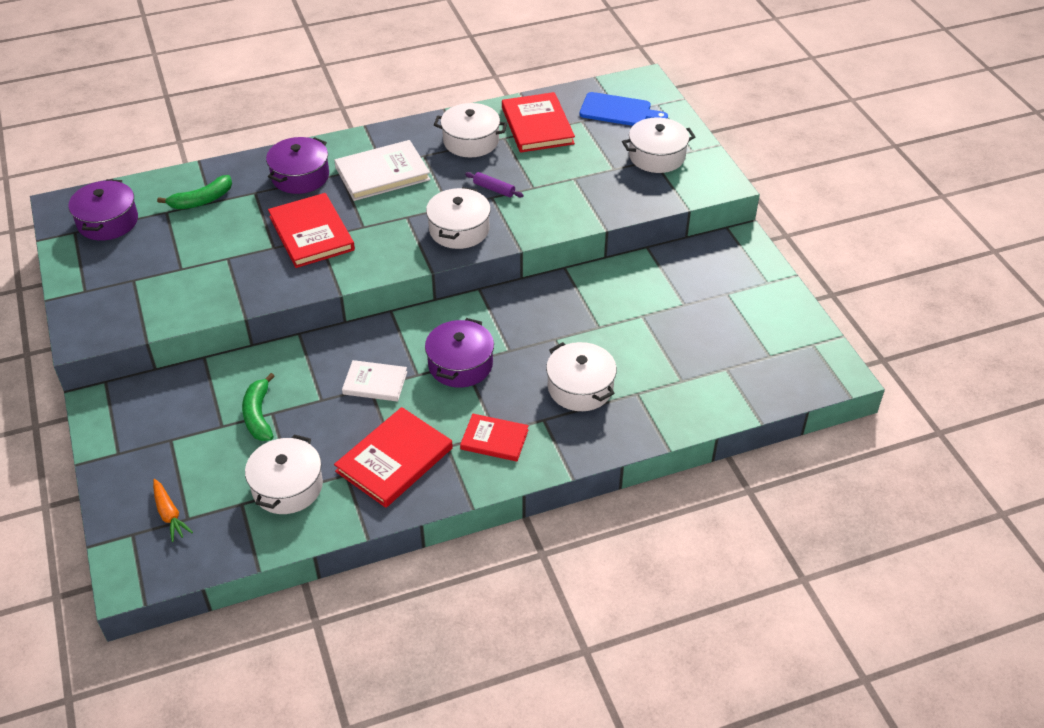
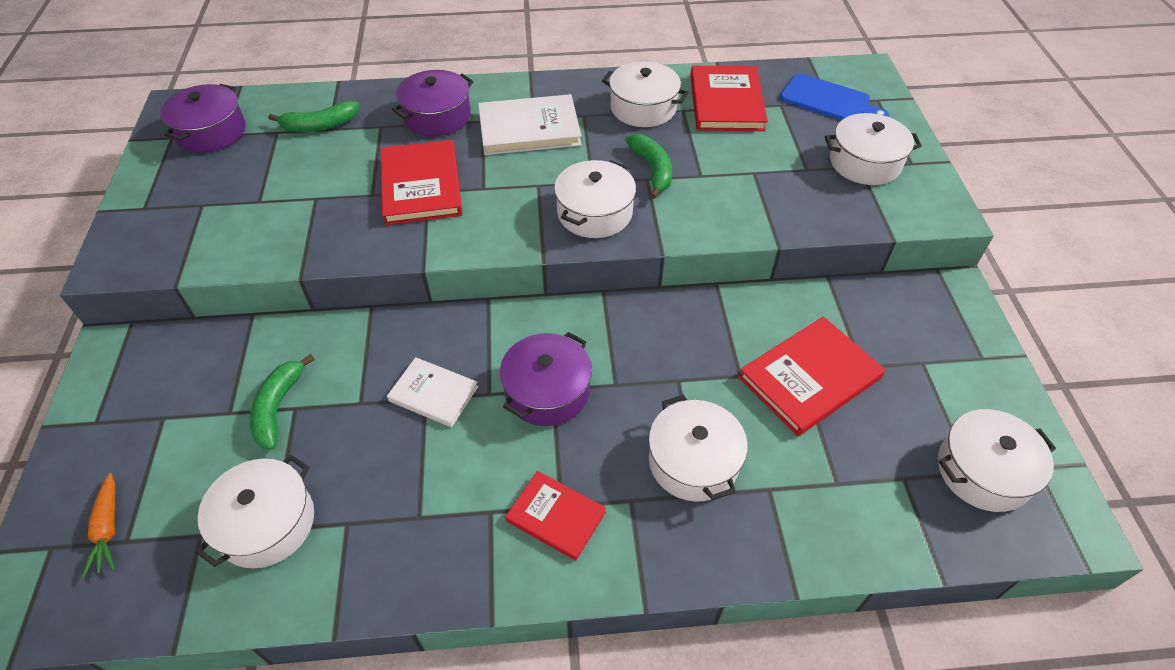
camera: 15 degrees right, 5 degrees up
(394, 460) = (415, 516): red book -> red book (809, 378)
(494, 189) = (652, 169): purple rolling pin -> green banana
(778, 354) = (983, 471): none -> white pot

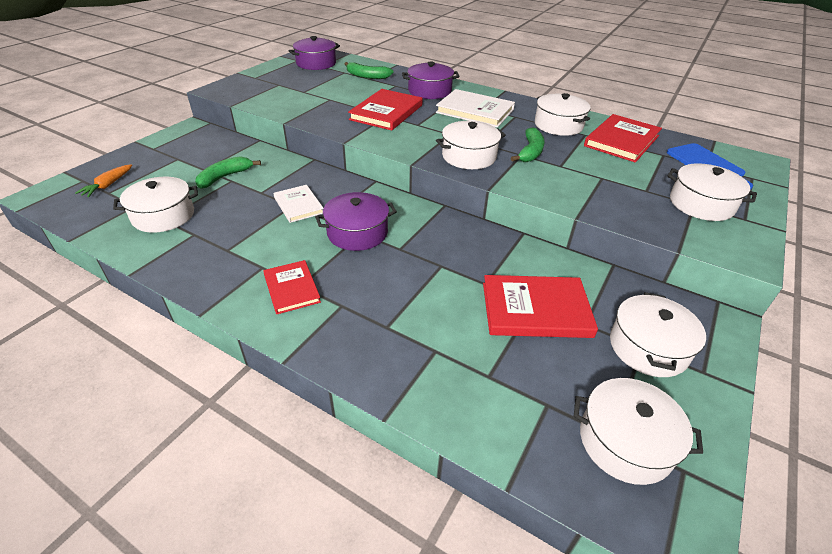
camera: 35 degrees right, 10 degrees down
(693, 461) = (402, 309): white pot -> white pot (648, 347)

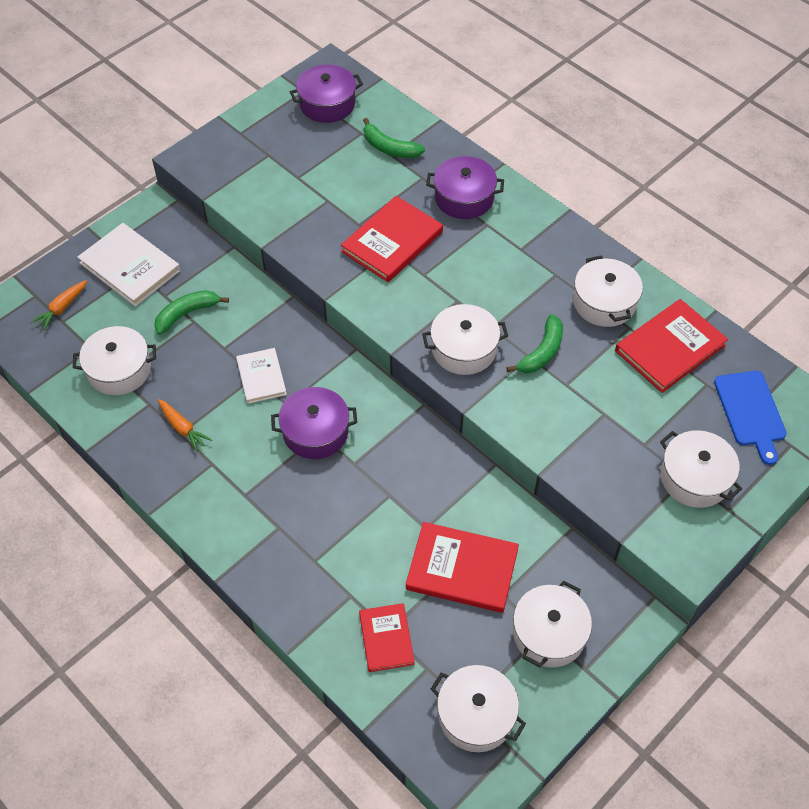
camera: 15 degrees right, 15 degrees up
(229, 246) = (183, 428): none -> orange carrot
(291, 288) = (235, 497): red book -> red book (386, 638)
(475, 111) = (507, 255): white book -> white book (130, 267)

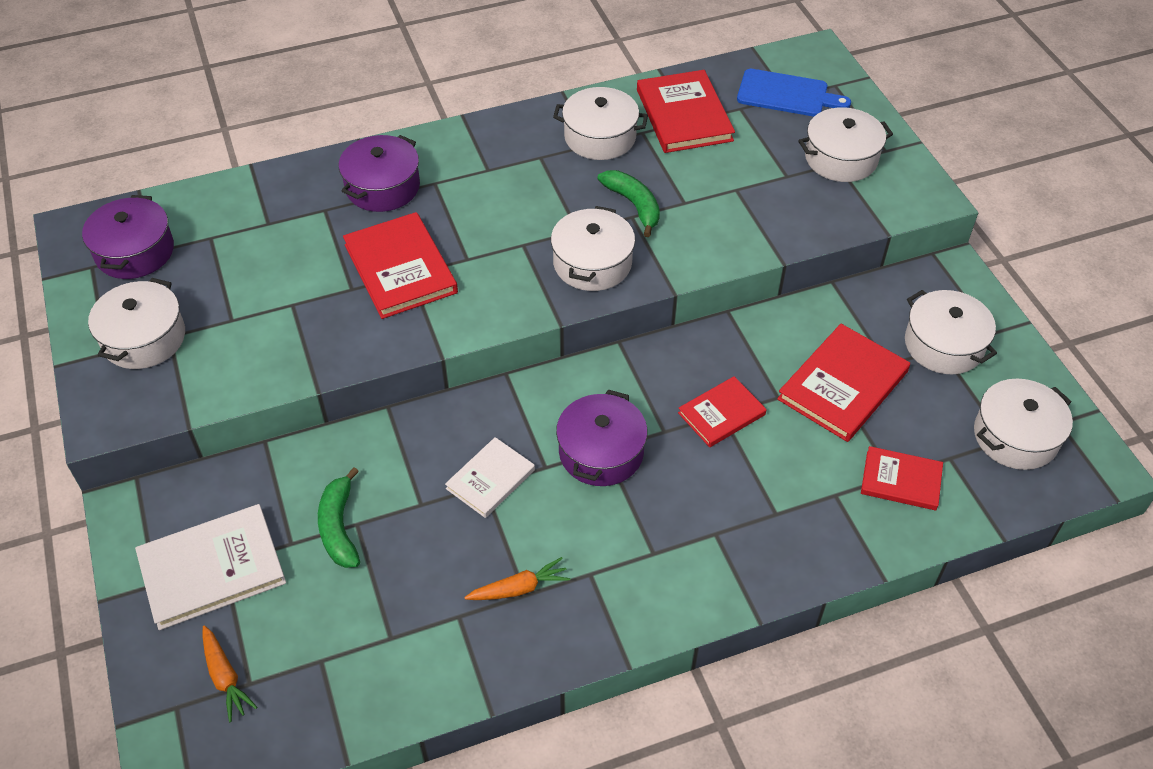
camera: 65 degrees left, 5 degrees down
(119, 370) = (381, 635): white pot -> white pot (144, 338)
(261, 377) = (490, 479): white book -> white book turned 60 degrees counterclockwise
(389, 148) = (256, 221): green banana -> none
(389, 495) = (721, 414): none -> red book

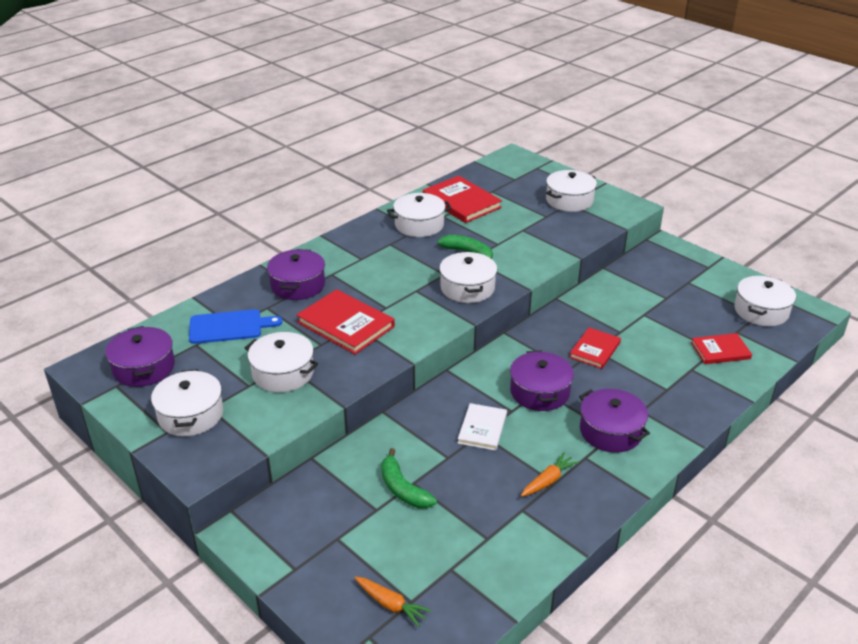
camera: 25 degrees left, 15 degrees down
(212, 569) = (331, 544): white book -> none
(651, 548) = (610, 431): none -> purple pot
(786, 94) = (513, 178): blue cutting board -> blue cutting board (229, 327)
(843, 385) = (651, 315): red book -> none
(944, 345) = (688, 280): white pot -> white pot (283, 373)

